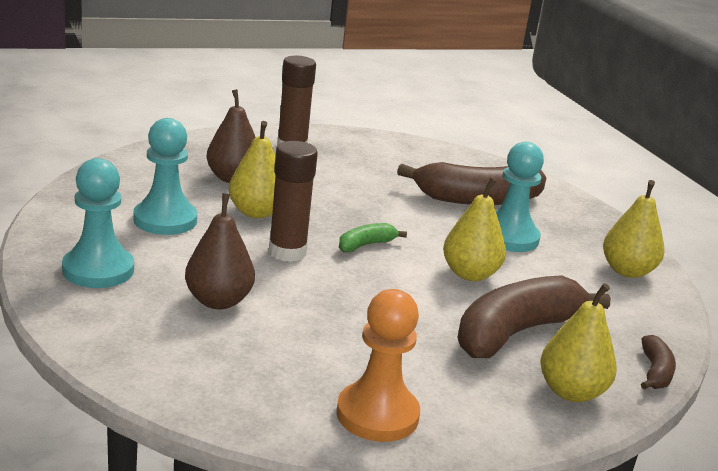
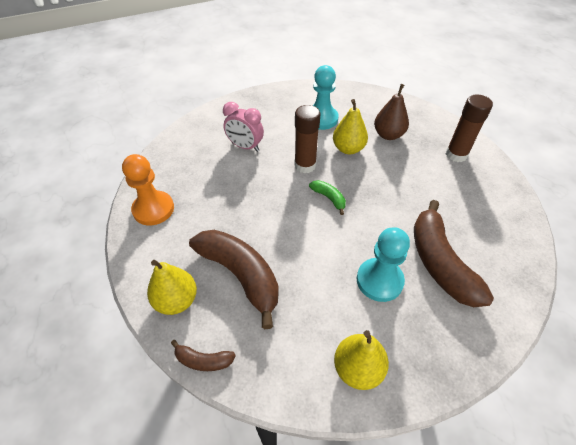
camera: 90 degrees right, 25 degrees up
(98, 270) = (262, 108): turquoise pawn -> none
(218, 301) = (245, 147): brown pear -> pink clock
(470, 274) = (310, 252): yellow pear -> none

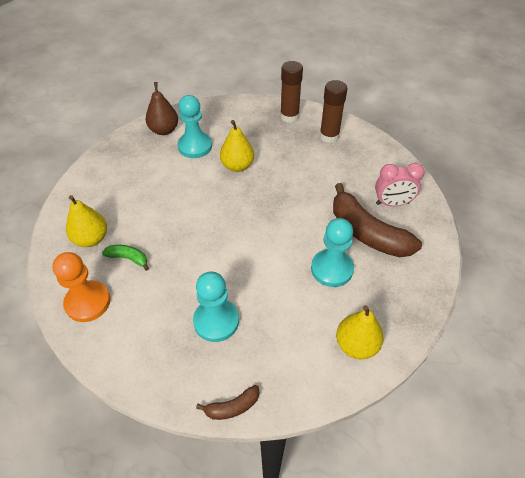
camera: 30 degrees left, 0 degrees up
(176, 300) = (173, 372): yellow pear -> yellow pear (91, 239)
(241, 275) = (216, 321): brown banana -> turquoise pawn
(245, 147) = (139, 202): pink clock -> pink clock (392, 203)
(305, 165) = (208, 197): brown glue stick -> brown glue stick (289, 116)
(329, 198) = (249, 218): green banana -> green banana (128, 258)
(388, 135) = (264, 139): brown pear -> brown pear (164, 130)

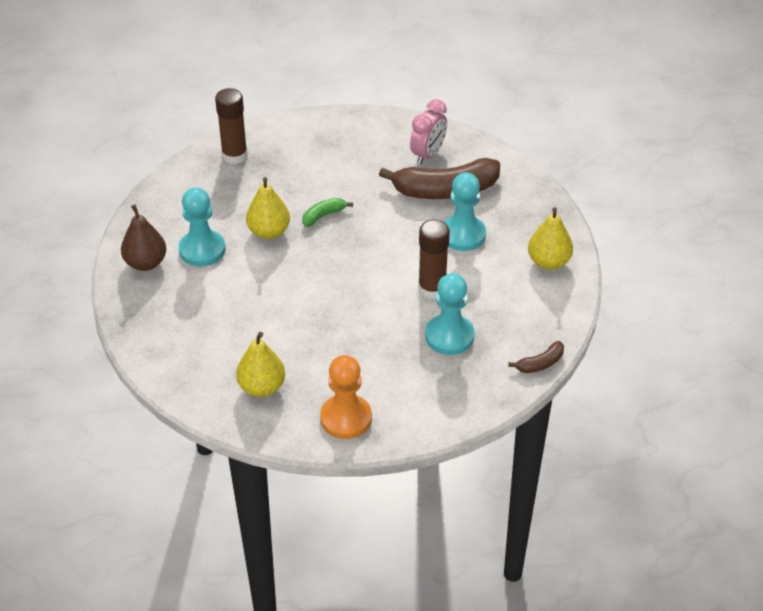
camera: 55 degrees left, 5 degrees down
(128, 258) = (317, 368): green banana -> green banana (323, 215)
(232, 407) = (540, 363): brown banana -> brown banana turned 45 degrees clockwise
(329, 136) = (297, 144): brown glue stick -> brown glue stick (432, 289)

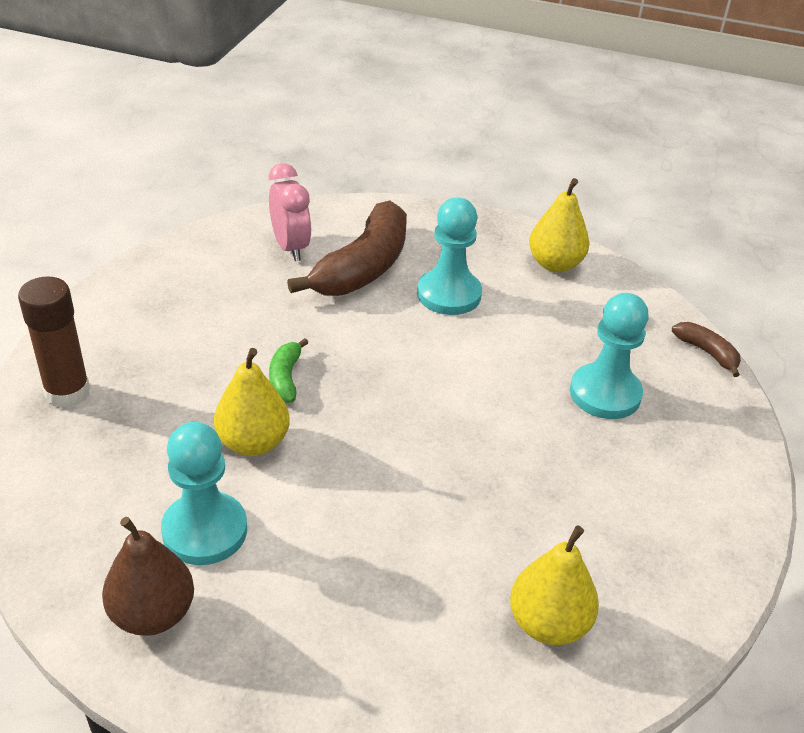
camera: 55 degrees left, 5 degrees down
(346, 418) = (678, 566): orange pawn -> none
(432, 289) = (512, 363): brown glue stick -> none
(540, 363) = (707, 353): brown banana -> brown banana turned 45 degrees counterclockwise

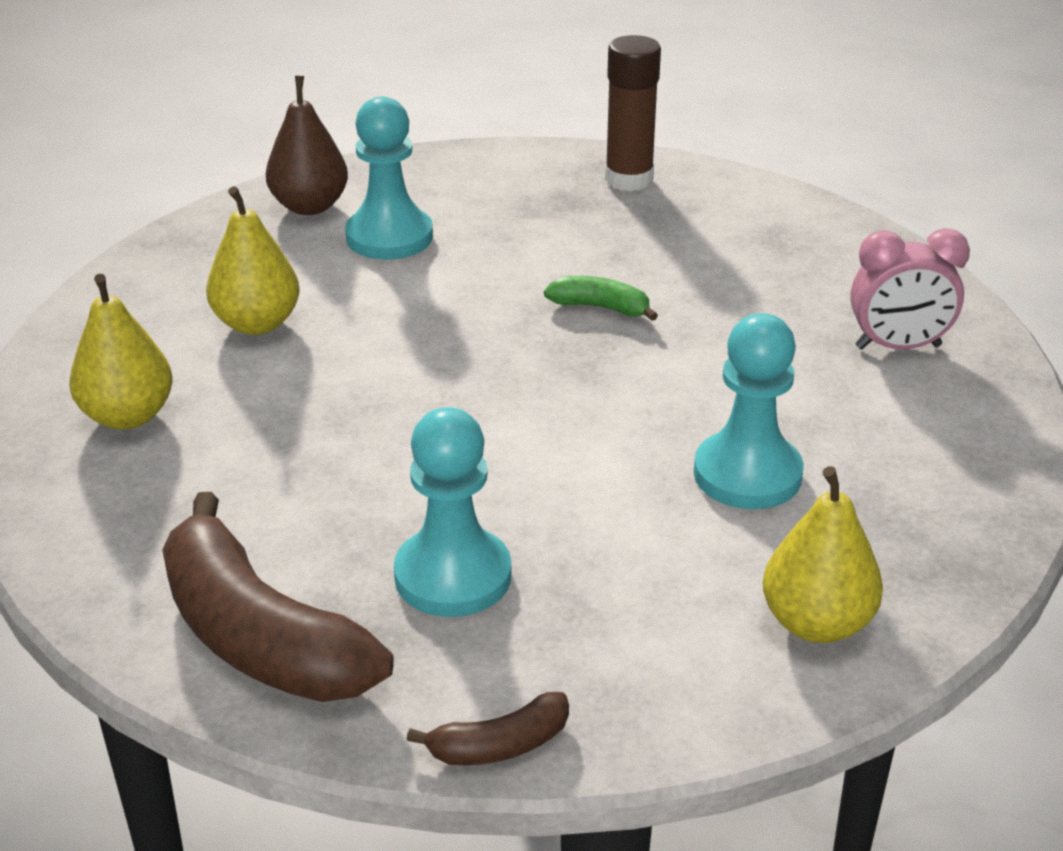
camera: 110 degrees right, 5 degrees down
(253, 443) = (499, 275): yellow pear -> yellow pear (257, 323)
(363, 268) = (835, 404): brown banana -> brown banana (259, 636)

